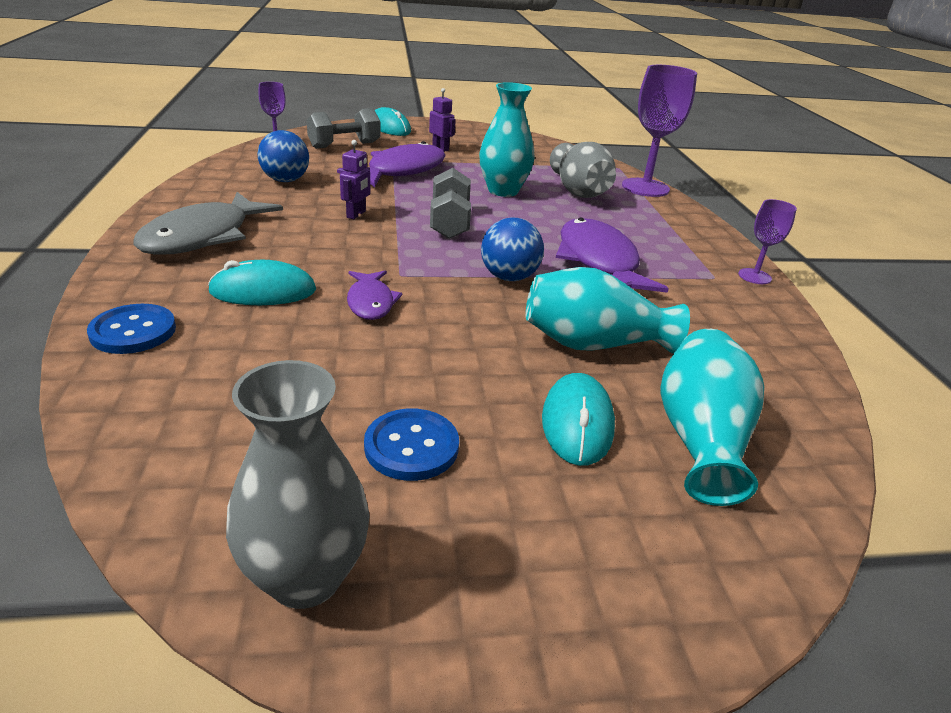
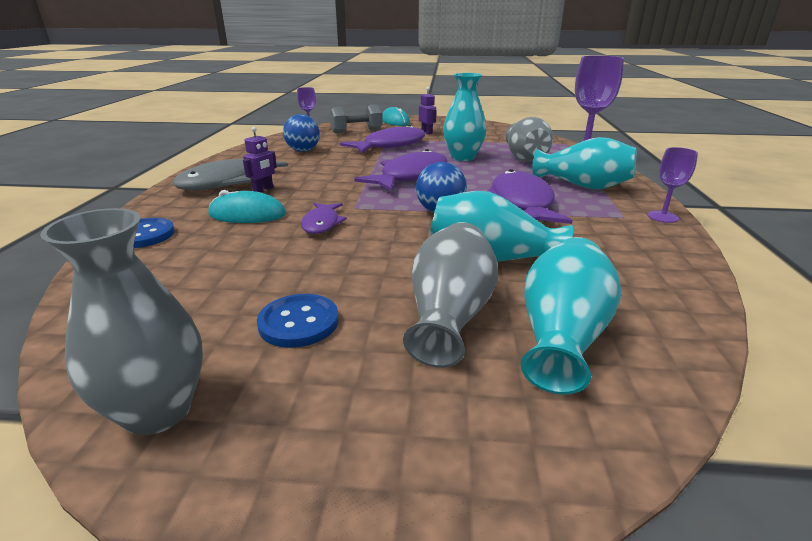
camera: 15 degrees right, 5 degrees down
(356, 214) = (342, 170): purple robot -> purple robot (263, 190)
(450, 222) = (410, 176): grey dumbbell -> purple fish
(577, 423) = (449, 315): turquoise mouse -> grey vase
(658, 234) = (582, 186): none -> turquoise vase

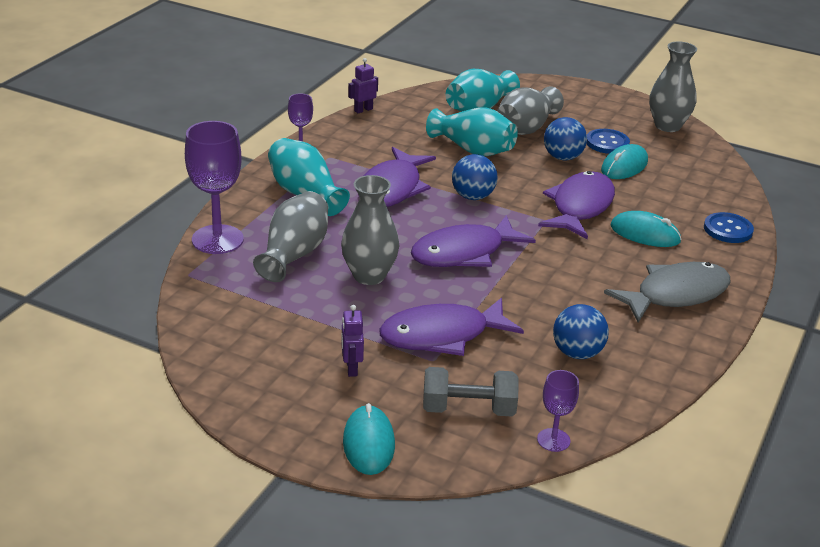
camera: 160 degrees left, 5 degrees up
(263, 190) = (632, 268): purple robot -> purple robot (363, 110)
(268, 285) = (624, 166): none -> turquoise mouse
(322, 224) = (580, 207): purple fish -> purple fish, size x1.84
(364, 277) = (562, 157): none -> blue ball
(463, 157) = (369, 275): turquoise vase -> grey vase

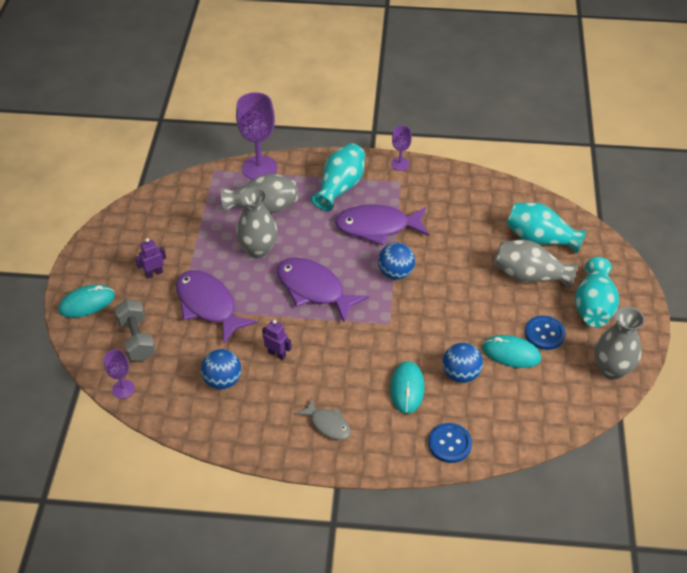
camera: 70 degrees right, 15 degrees up
(363, 110) = (484, 176): purple robot -> purple robot (277, 354)
(473, 150) = (468, 254): turquoise vase -> turquoise vase (593, 306)
(562, 157) = (496, 310): blue ball -> blue ball (461, 374)
(580, 207) = (422, 339): purple fish -> none
(675, 295) = (328, 424): grey fish -> grey fish, size x0.54

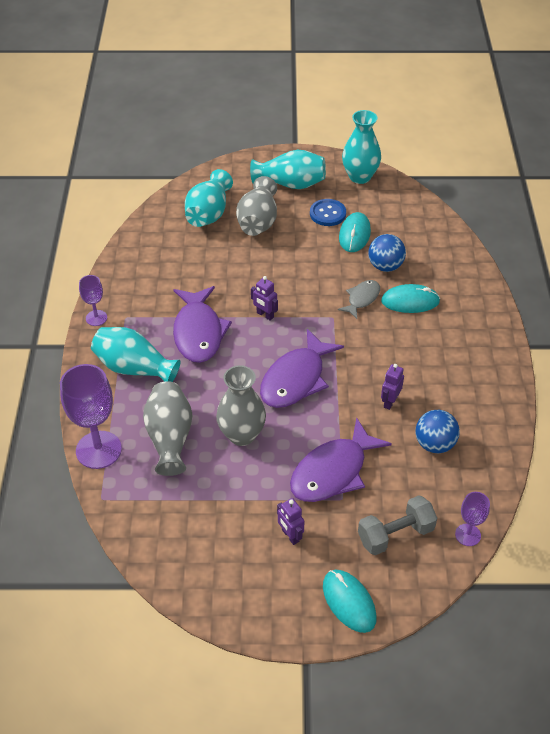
camera: 95 degrees left, 0 degrees up
(328, 424) = (465, 355): grey fish -> grey fish (362, 299)
(395, 273) = (265, 315): blue ball -> purple robot
(449, 444) = (463, 272): blue button -> none
(612, 369) = (360, 177): grey vase -> turquoise vase

